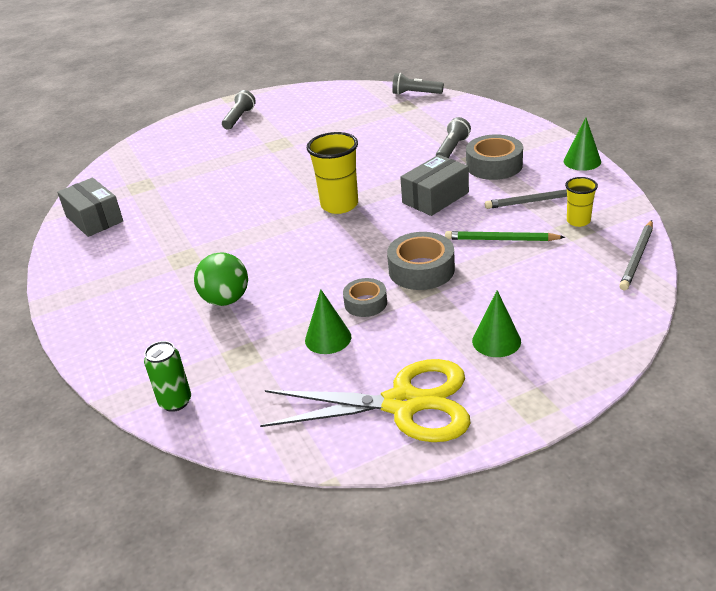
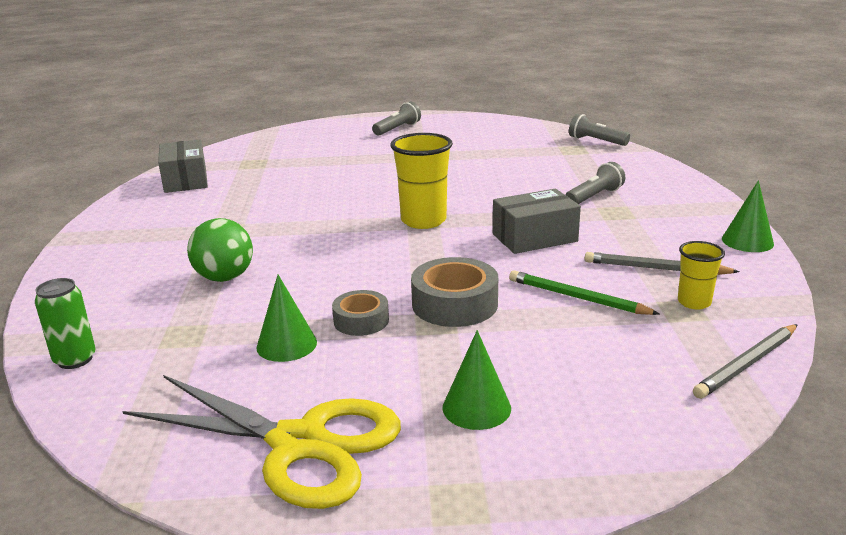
camera: 20 degrees right, 10 degrees down
(494, 165) = (631, 222): grey tape -> none

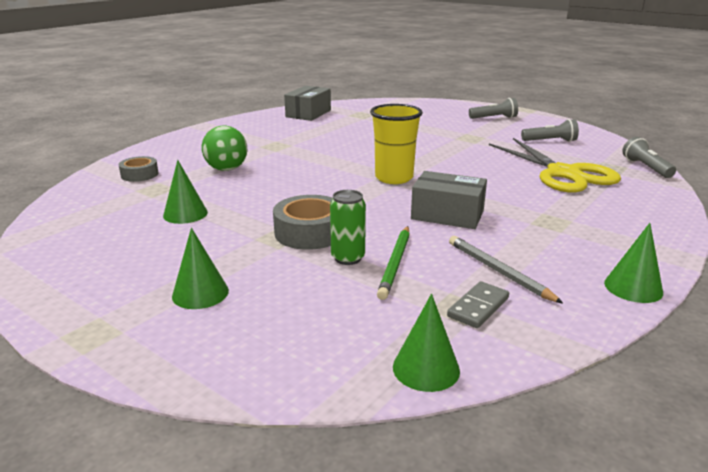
camera: 40 degrees right, 0 degrees up
(75, 359) = (98, 181): green can -> green can (348, 258)
(299, 444) = (93, 263): yellow scissors -> yellow scissors (563, 173)
(361, 321) = (243, 218): grey tape -> grey tape (139, 174)
(577, 297) = (395, 263): green pencil -> green pencil turned 150 degrees counterclockwise
(594, 196) = (556, 205): grey flashlight -> grey flashlight (550, 141)
(694, 302) = (478, 307): yellow cup -> grey domino
(747, 364) = (426, 368): grey pencil -> green cone

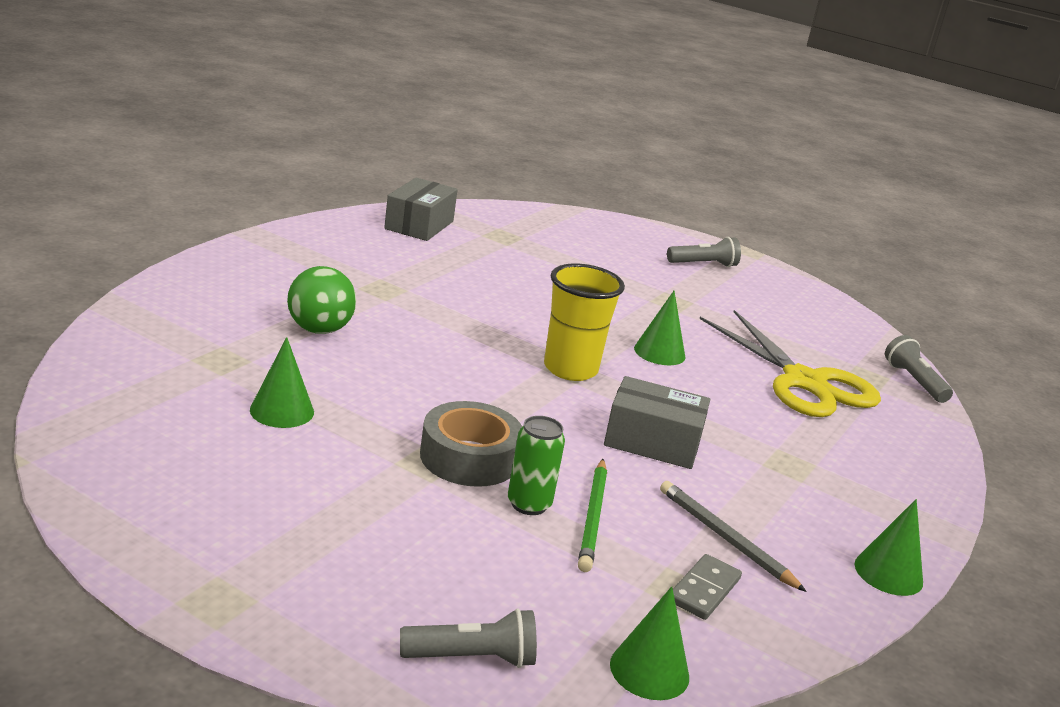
camera: 10 degrees left, 0 degrees up
(139, 174) = (187, 328): grey tape -> none
(200, 293) = (343, 547): green cone -> green cone (659, 352)
(550, 141) = (785, 319): grey flashlight -> grey flashlight (472, 658)

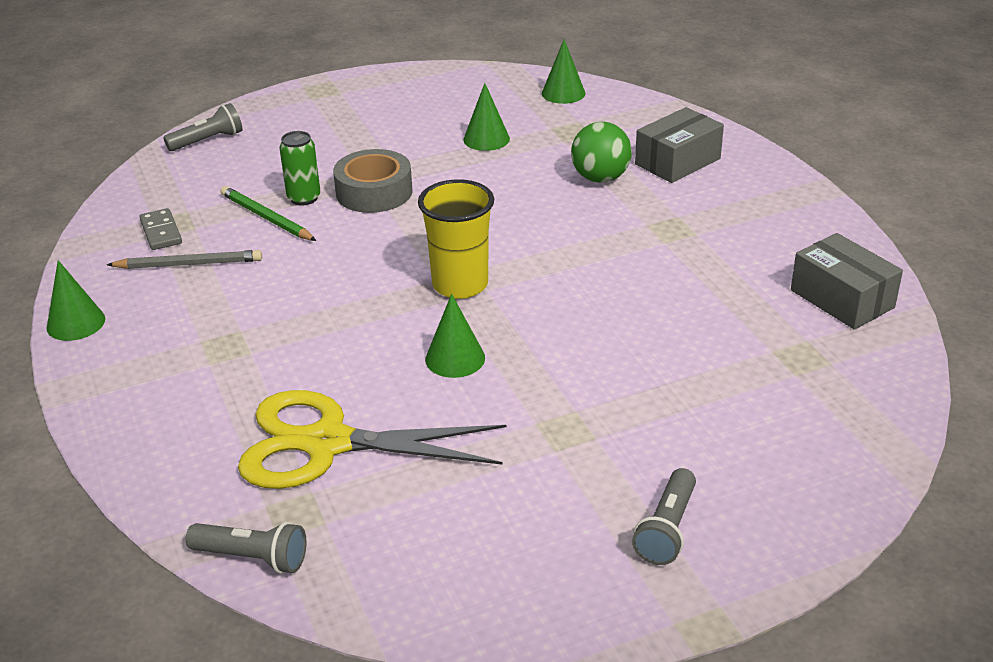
camera: 130 degrees right, 10 degrees up
(472, 658) = (208, 141): grey flashlight -> grey flashlight turned 150 degrees counterclockwise
(649, 670) = (136, 187): green cone -> green cone (563, 93)
(652, 442) = (320, 283): grey box -> grey box (677, 161)

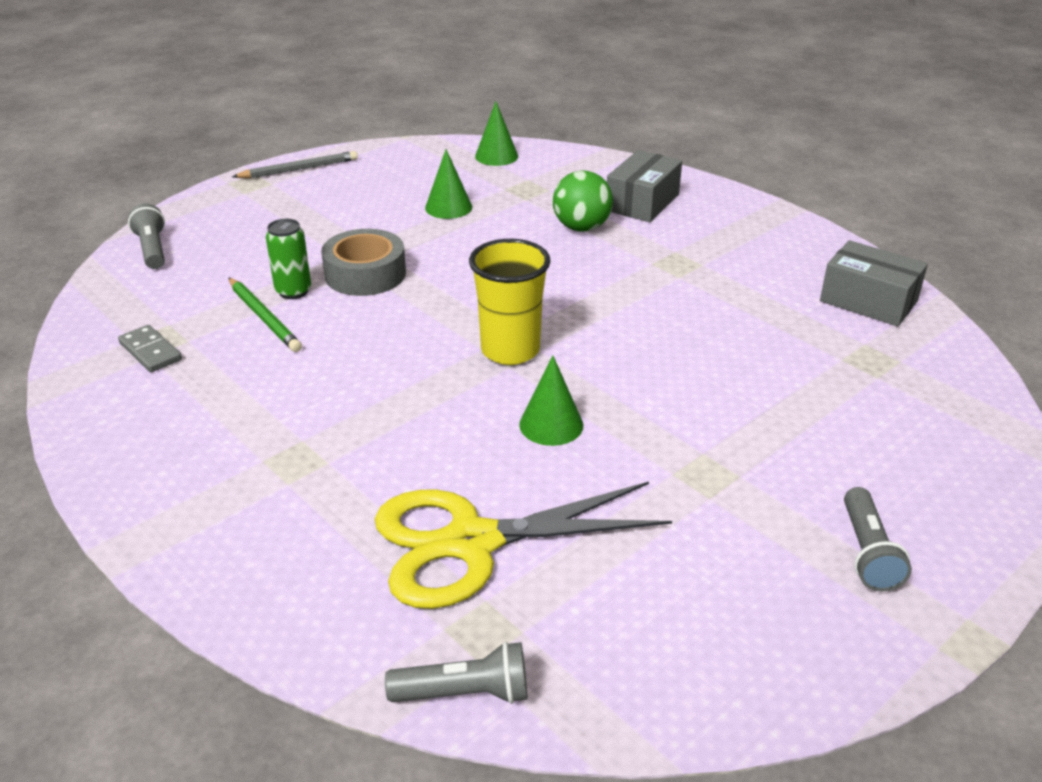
camera: 20 degrees left, 0 degrees up
(76, 323) = (100, 469): green cone -> none
(189, 264) = (202, 380): grey pencil -> grey pencil (299, 169)
(208, 141) = (152, 249): grey flashlight -> grey flashlight turned 60 degrees counterclockwise
(266, 218) = (264, 317): green pencil -> green pencil turned 150 degrees counterclockwise

